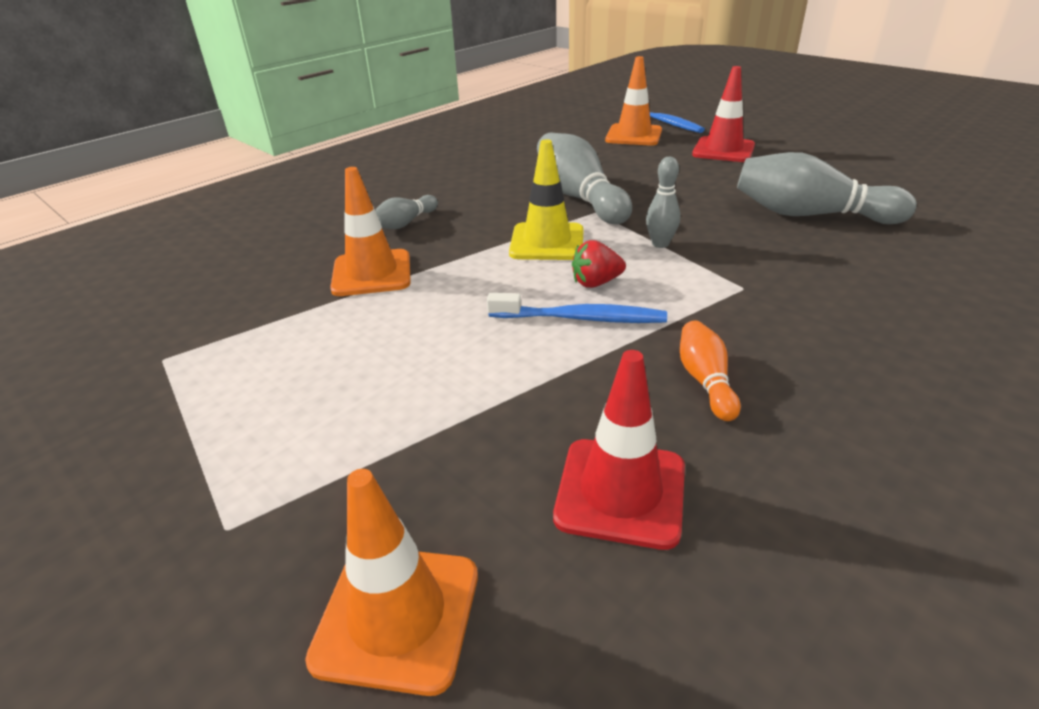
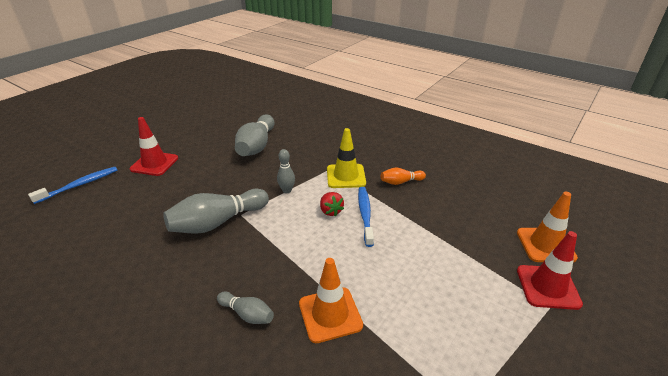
camera: 100 degrees left, 0 degrees up
(547, 242) = (283, 232): yellow traffic cone -> yellow traffic cone (346, 176)
(620, 492) = (467, 201): red traffic cone -> red traffic cone (548, 287)
(633, 135) = (101, 200): orange traffic cone -> none

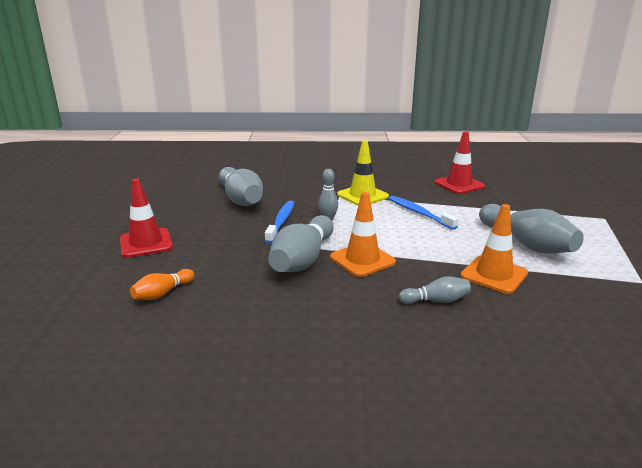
camera: 35 degrees left, 10 degrees down
(79, 185) = (76, 288): blue toothbrush -> blue toothbrush (281, 222)
(330, 211) = (389, 220): red strawberry -> none
(400, 182) = (411, 187): orange bowling pin -> orange bowling pin (162, 293)
(412, 296) = (526, 244): none -> grey bowling pin
(545, 245) = (556, 190): orange traffic cone -> orange traffic cone (362, 260)
(548, 287) = (589, 210): red traffic cone -> red traffic cone (459, 184)

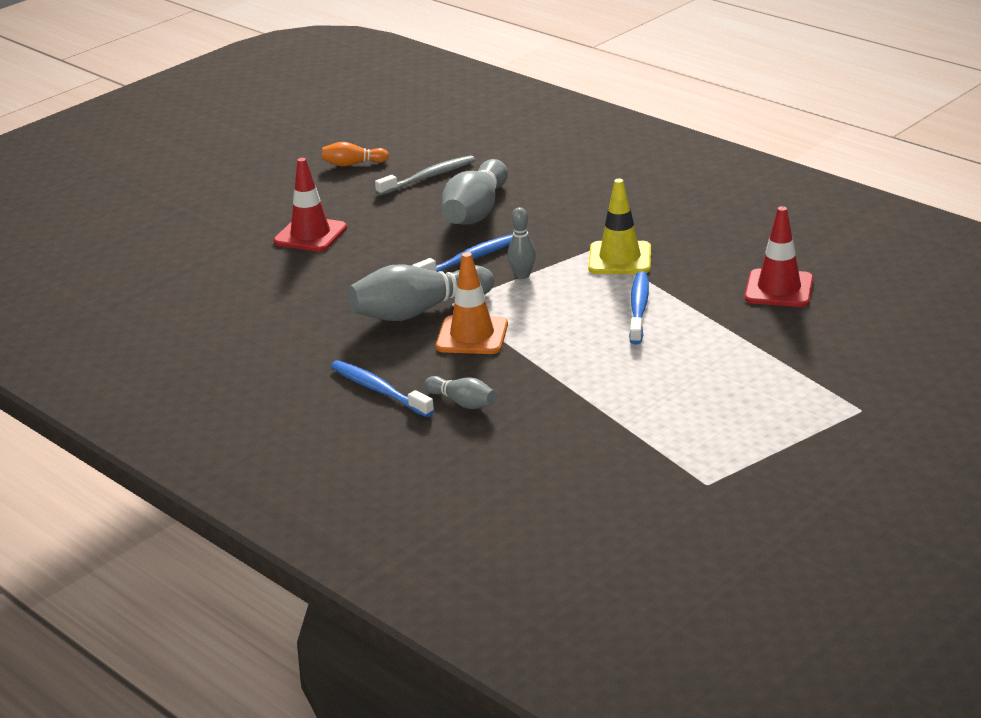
camera: 45 degrees right, 5 degrees up
(162, 293) = (258, 294): orange bowling pin -> orange bowling pin (353, 164)
(180, 192) = (428, 177): none -> grey toothbrush
(370, 318) = (379, 390): none -> blue toothbrush
(494, 275) = (568, 406): orange traffic cone -> none
(526, 244) = (679, 394): grey bowling pin -> none

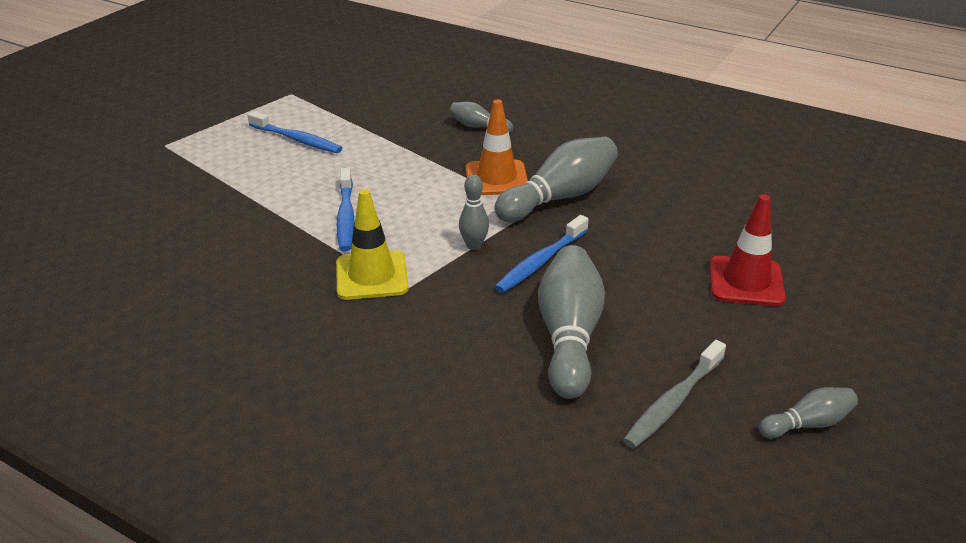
camera: 165 degrees right, 5 degrees up
(353, 164) = (807, 424): orange bowling pin -> grey bowling pin
(379, 390) = (549, 131): blue toothbrush -> blue toothbrush (297, 139)
(779, 289) = (200, 250): red traffic cone -> none

